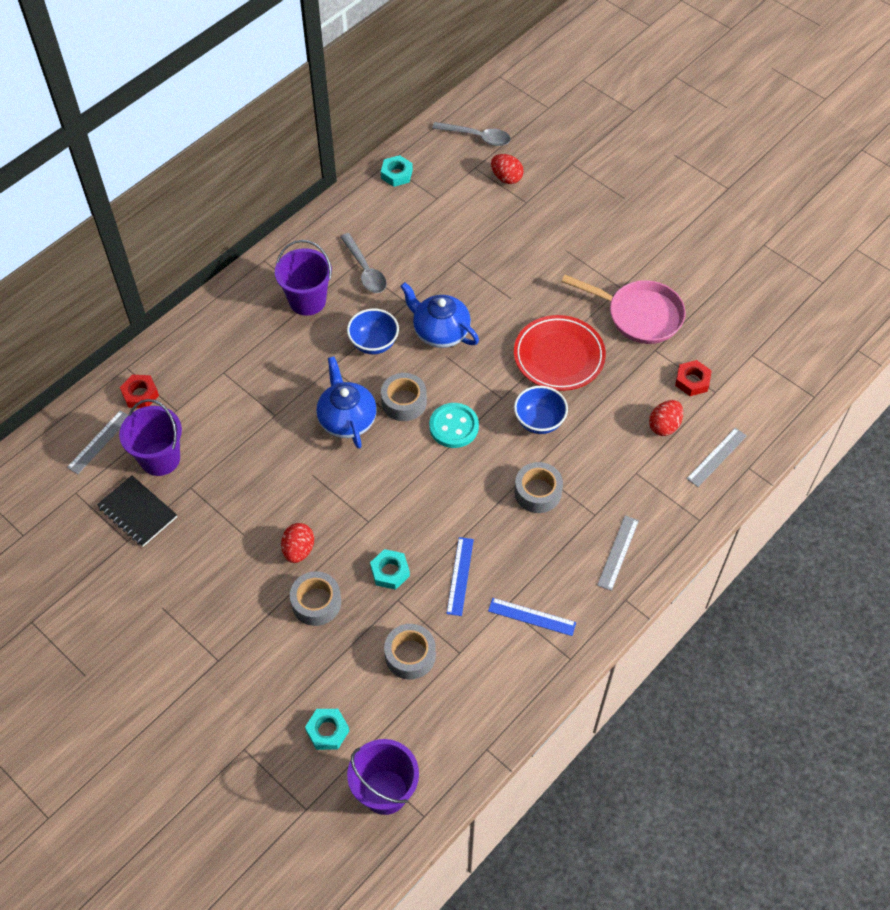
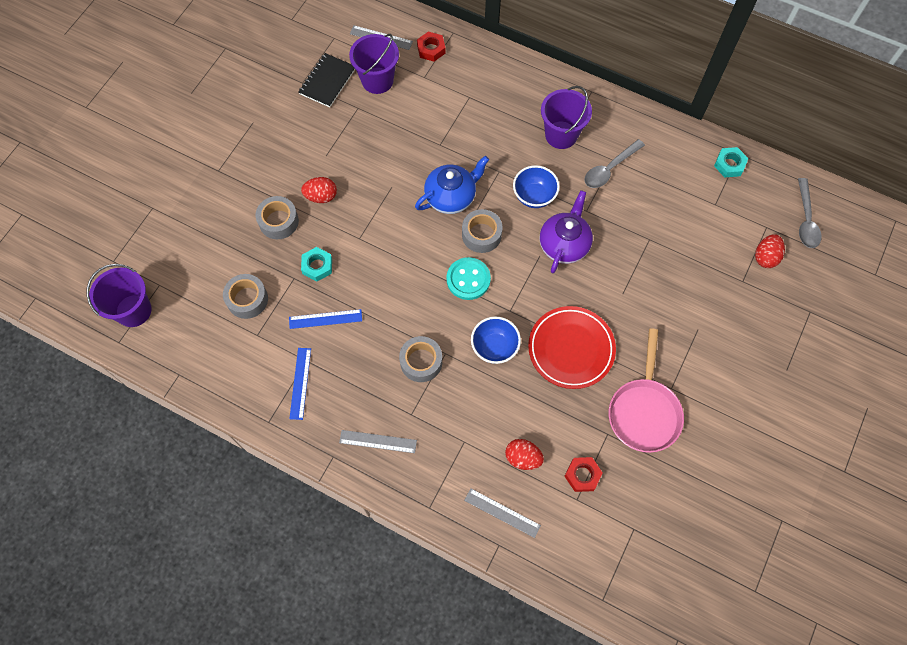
camera: 75 degrees right, 10 degrees up
(327, 731) = (175, 258): turquoise nut -> none
(440, 332) = (564, 244): blue teapot -> purple teapot

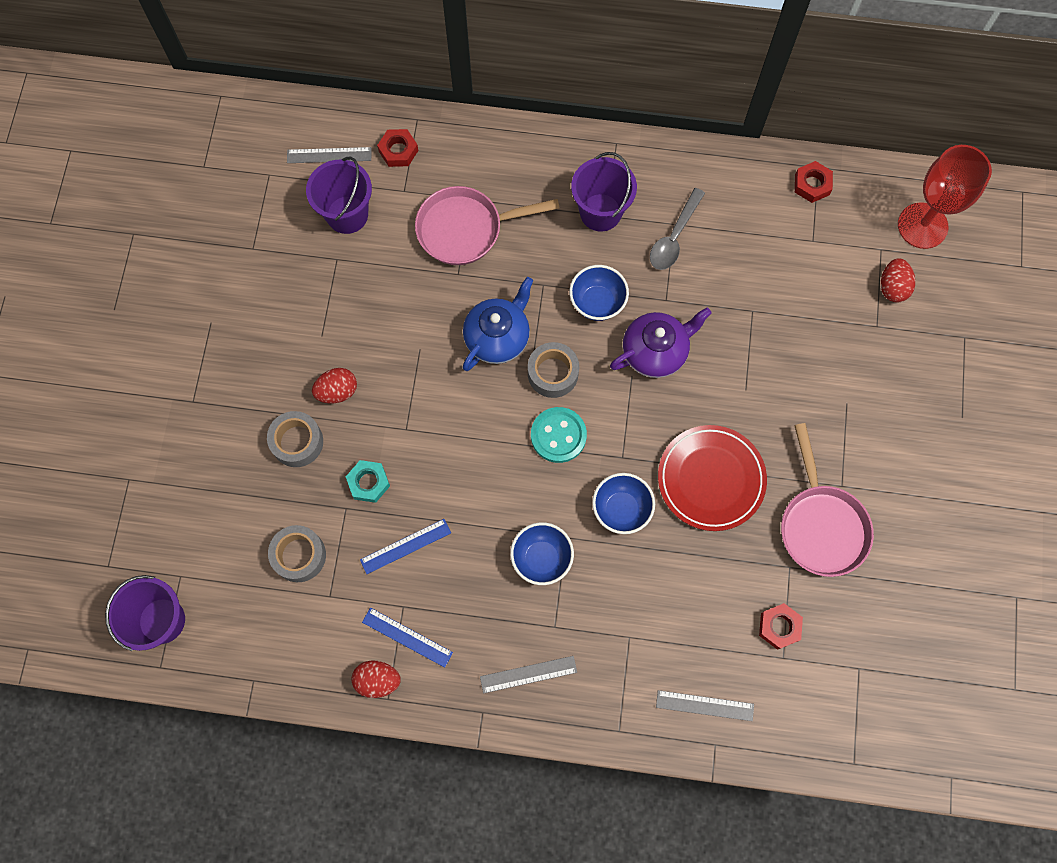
camera: 20 degrees left, 5 degrees up
(300, 383) = (407, 637): blue ruler -> blue ruler turned 45 degrees counterclockwise
(327, 81) = (284, 236): black notebook -> none
(421, 362) = (541, 558): grey tape -> blue bowl
(458, 116) = (465, 229): none -> pink pan
(523, 458) = (704, 631): red egg -> red egg (377, 680)
(564, 244) = (655, 352): purple teapot -> purple teapot turned 60 degrees clockwise
(729, 164) = (812, 184): turquoise nut -> red nut
(806, 220) = (922, 226): grey spoon -> red goblet

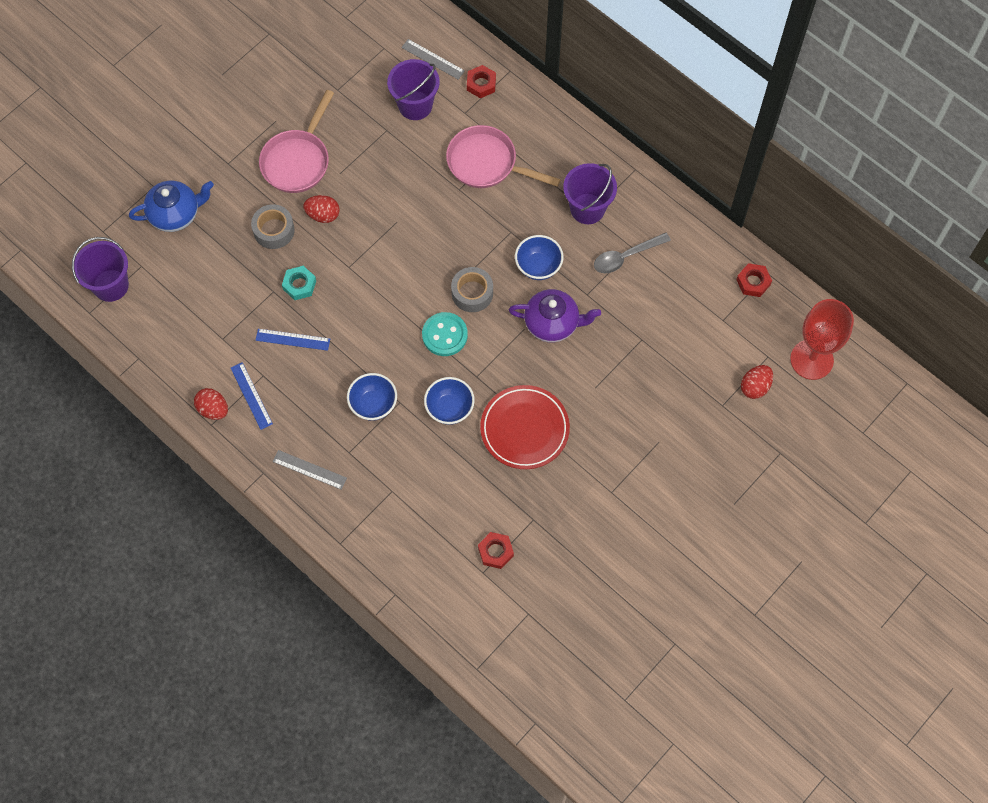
camera: 35 degrees right, 5 degrees down
(299, 555) = (222, 301): grey tape -> none
(498, 337) = (454, 247): blue teapot -> blue teapot (175, 214)
(704, 705) = (407, 566): grey ruler -> none
(821, 525) = (576, 507): pink pan -> pink pan (297, 161)

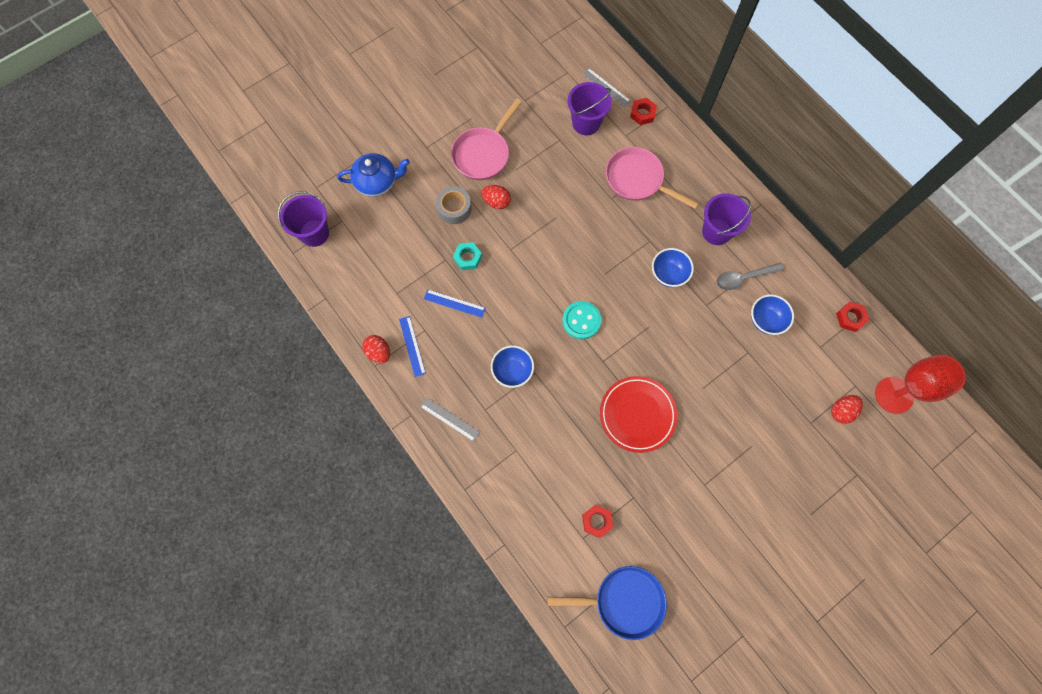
camera: 10 degrees right, 5 degrees up
(449, 408) = (576, 385): blue bowl -> blue bowl (765, 320)
(472, 293) = (609, 288): grey tape -> none
(538, 631) = (623, 601): none -> blue pan
(552, 323) = (674, 325): purple teapot -> none

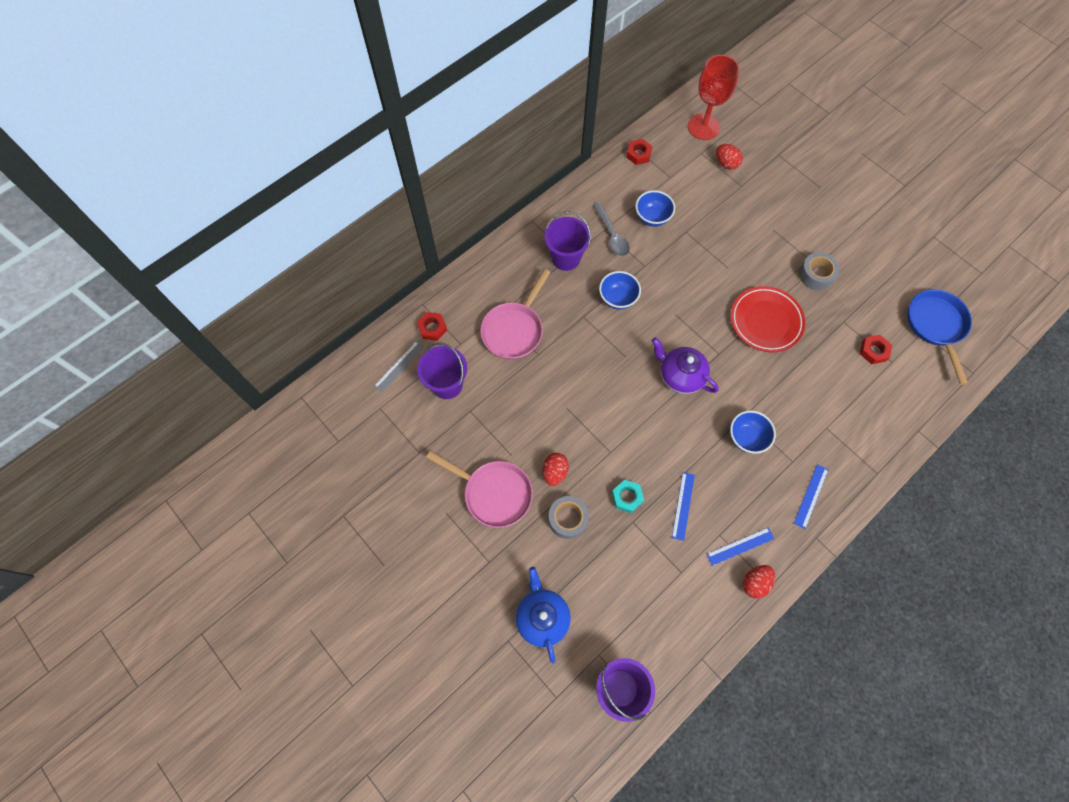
camera: 95 degrees left, 5 degrees down
(449, 419) = (811, 496): grey ruler -> blue ruler
(581, 320) = (680, 375): turquoise button -> purple teapot
(692, 481) = (816, 275): none -> grey tape

